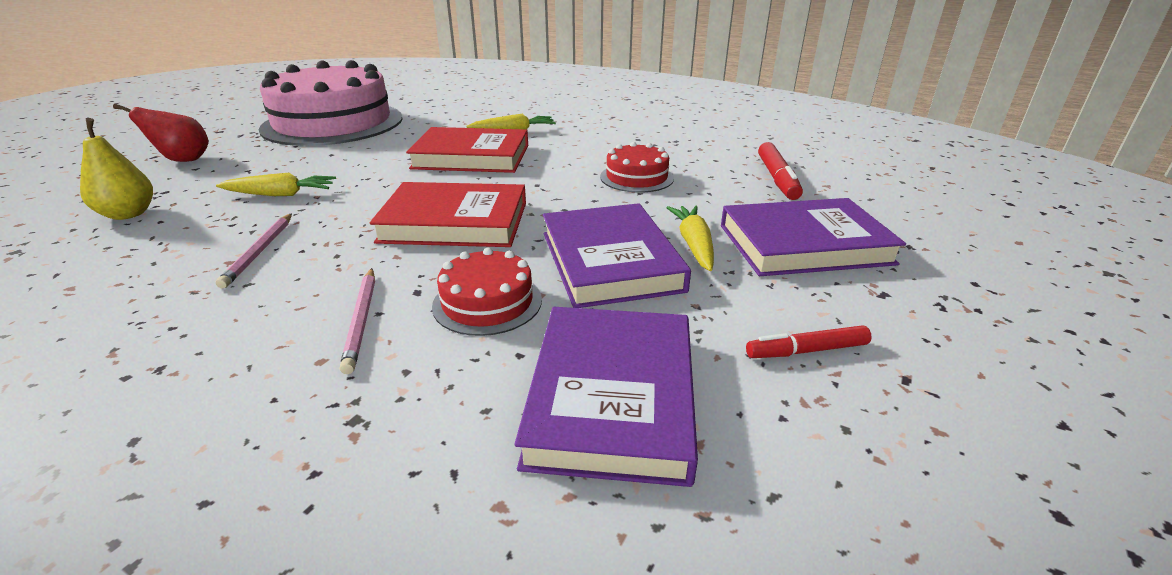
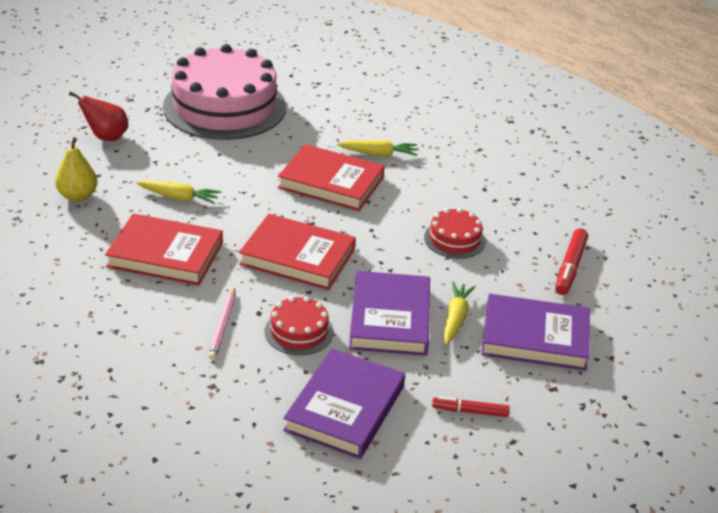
camera: 15 degrees right, 5 degrees up
(260, 251) = (165, 255): pink pencil -> red book

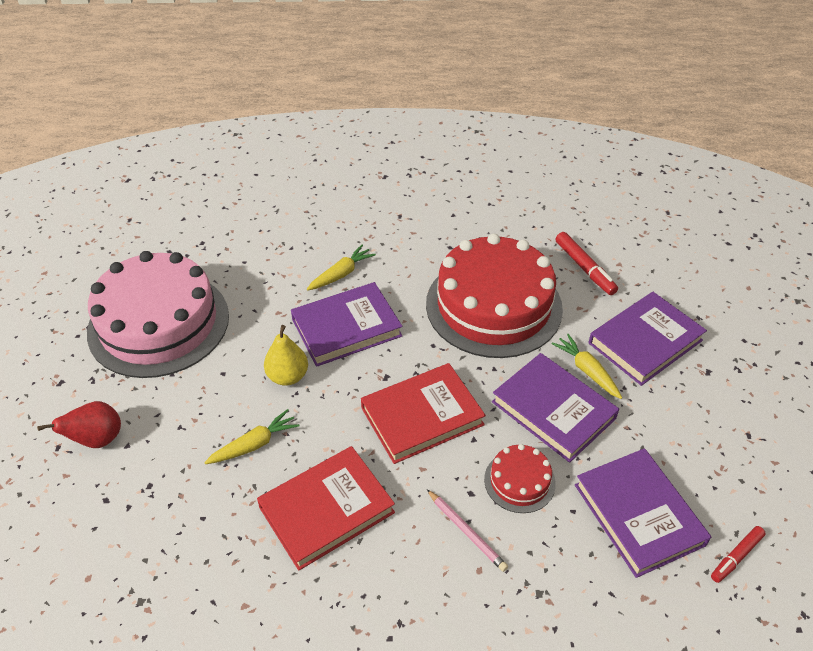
camera: 45 degrees left, 10 degrees up
(78, 196) = (164, 524): yellow pear -> yellow pear (288, 376)
(331, 182) = (346, 328): red book -> purple book
(454, 239) = (493, 305): red cake -> red cake, size x2.30
(470, 411) = (699, 437): red marker -> red marker (736, 557)

